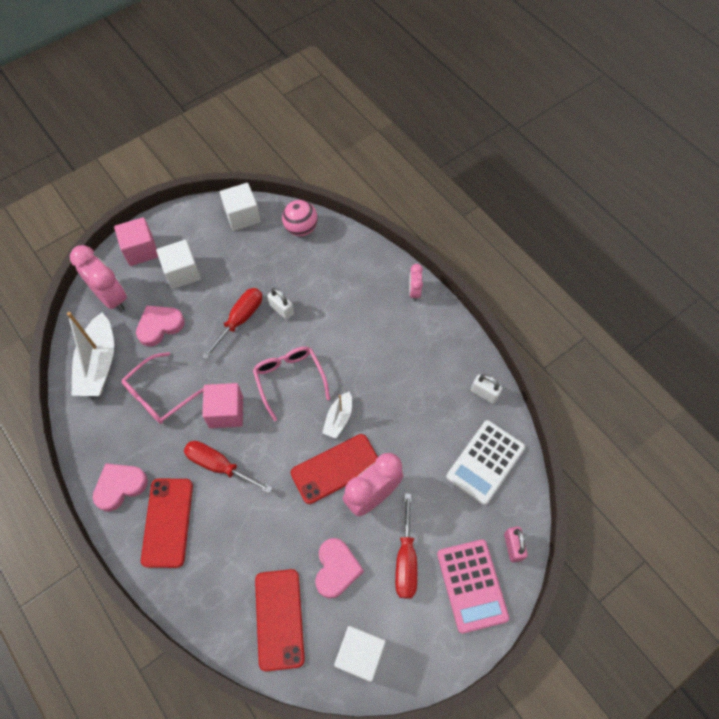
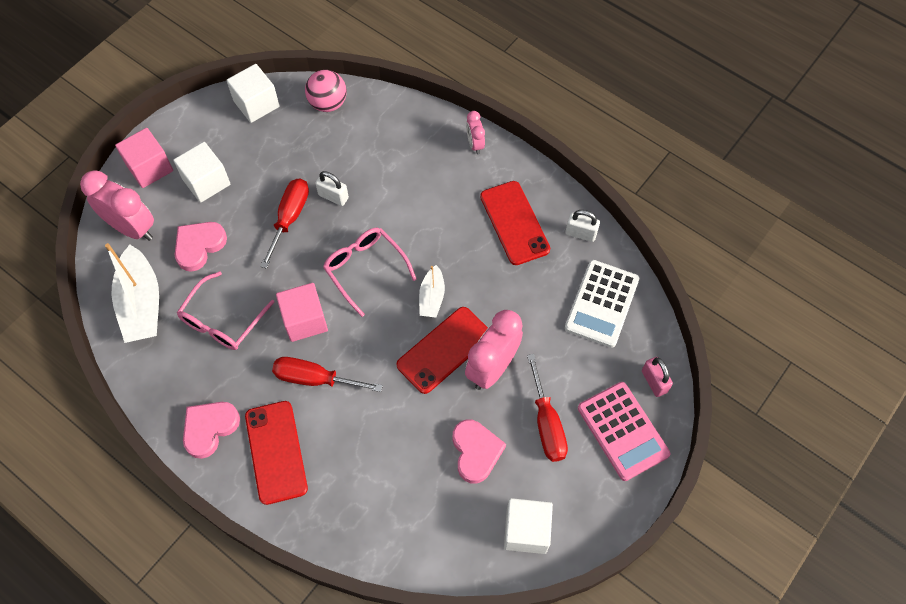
camera: 15 degrees left, 0 degrees up
(279, 619) = (430, 518): red phone -> red phone (514, 223)

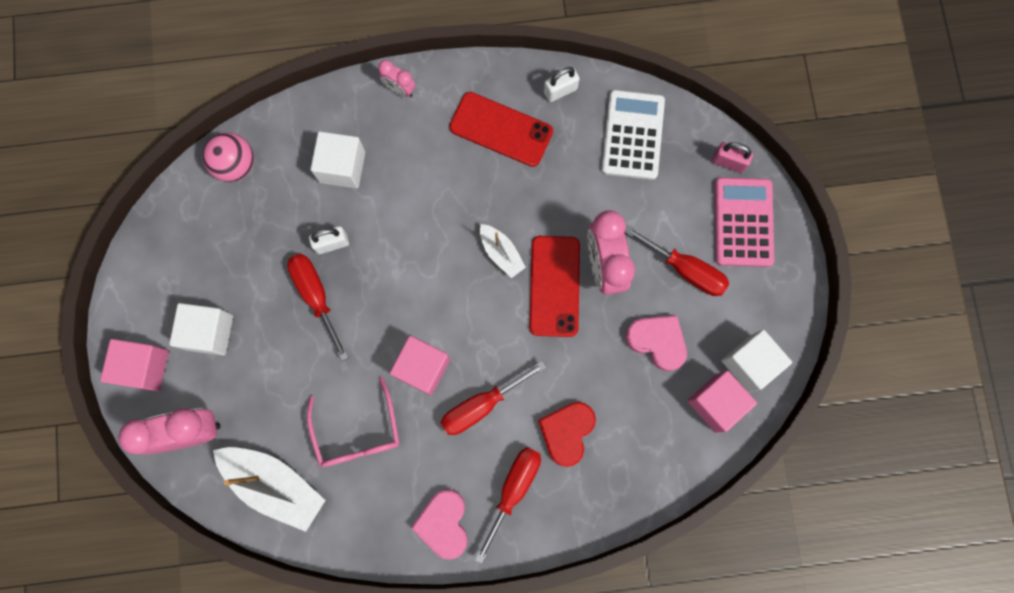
camera: 45 degrees left, 15 degrees up
(199, 246) = (267, 392): pink heart -> none
(256, 104) = (173, 223): white cube -> white cube (342, 167)
(276, 452) = (513, 489): red phone -> red screwdriver
(350, 450) = (567, 432): none -> red heart
(364, 268) = (423, 280): pink glasses -> none
(473, 533) = (716, 403): none -> pink cube
(602, 304) = (632, 135): white calculator -> white calculator turned 150 degrees counterclockwise
(623, 431) = (743, 222): pink calculator -> pink calculator turned 105 degrees counterclockwise

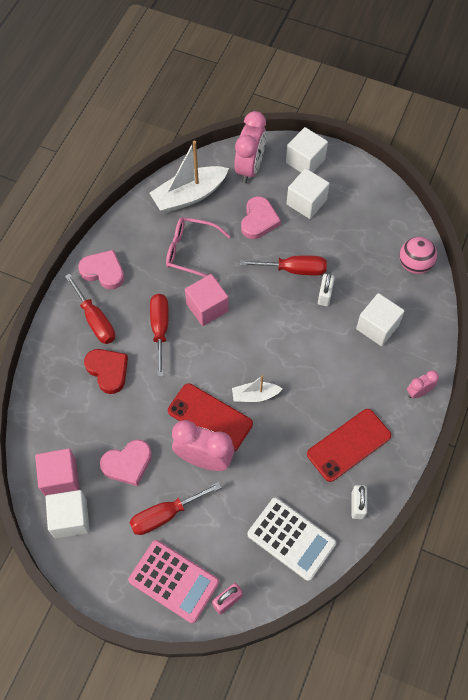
camera: 120 degrees right, 15 degrees down
(144, 367) = (305, 161): pink cube -> white cube
(267, 375) = (259, 220): none -> pink heart

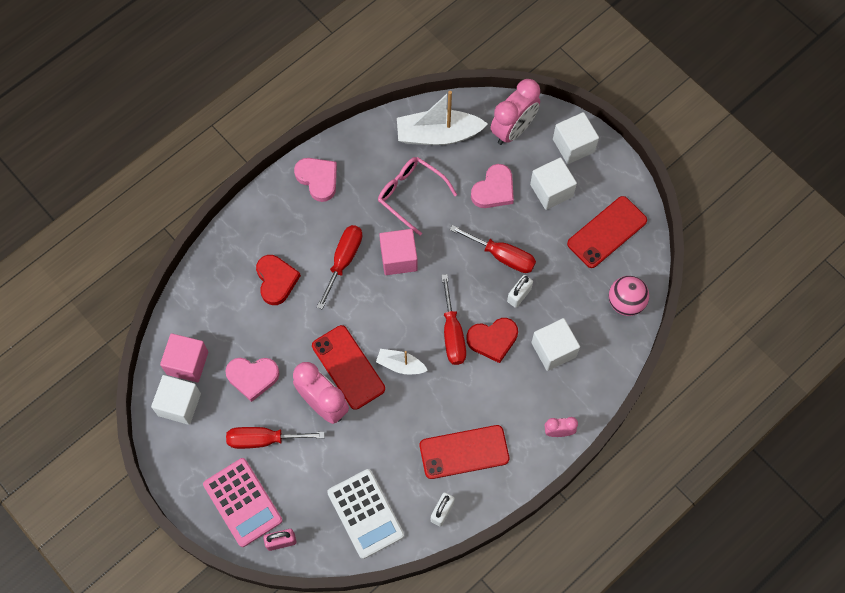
camera: 25 degrees right, 5 degrees up
(95, 320) = (287, 225): red screwdriver -> red screwdriver (452, 333)
(322, 340) = (493, 340): none -> red heart
(369, 216) = (607, 232): none -> red phone

